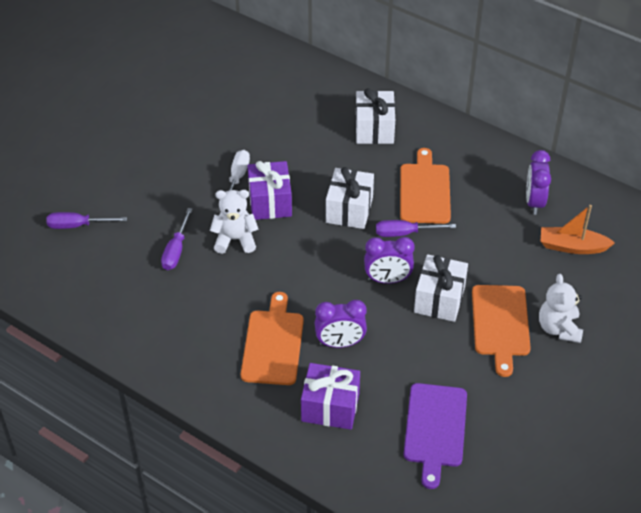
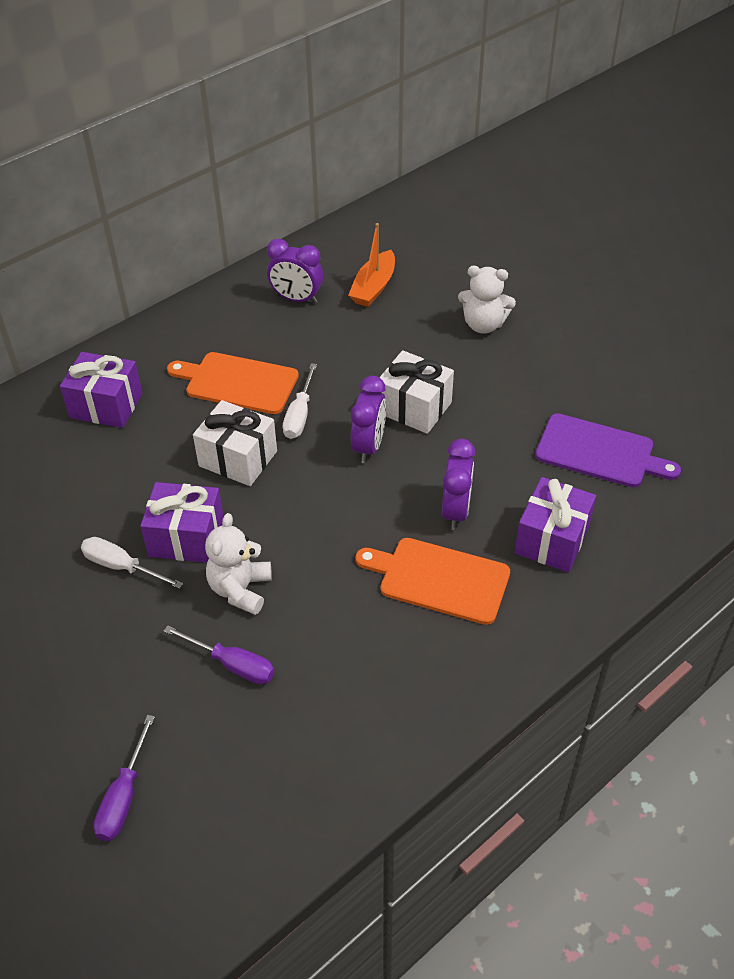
camera: 75 degrees left, 0 degrees up
(374, 129) = (106, 405): white gift -> purple gift
(405, 233) = (300, 415): purple screwdriver -> white screwdriver
(500, 324) = (465, 366): orange cutting board -> none

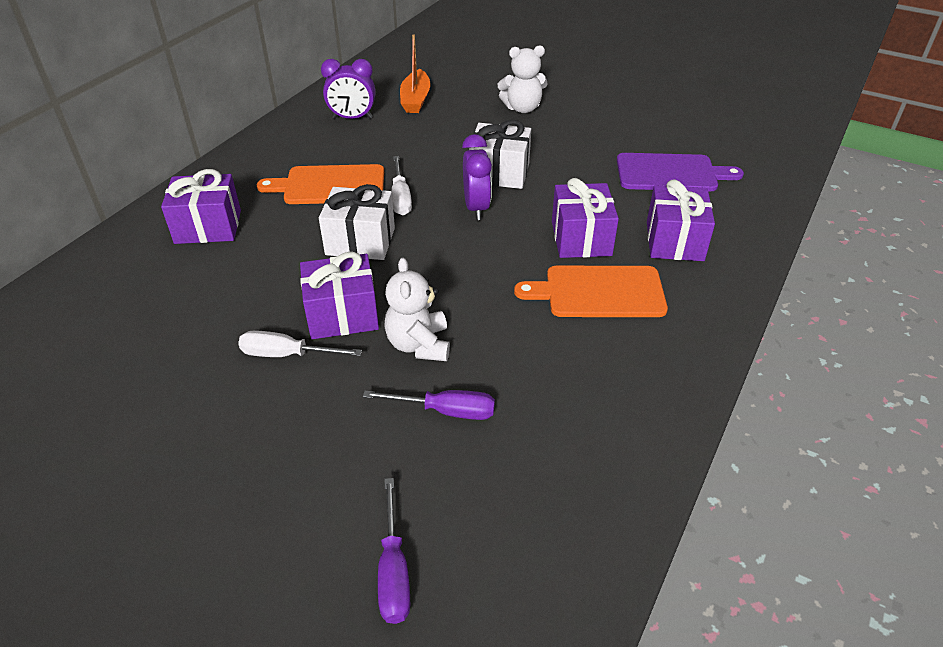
camera: 20 degrees left, 5 degrees down
(456, 511) = (581, 238): purple clock -> purple gift

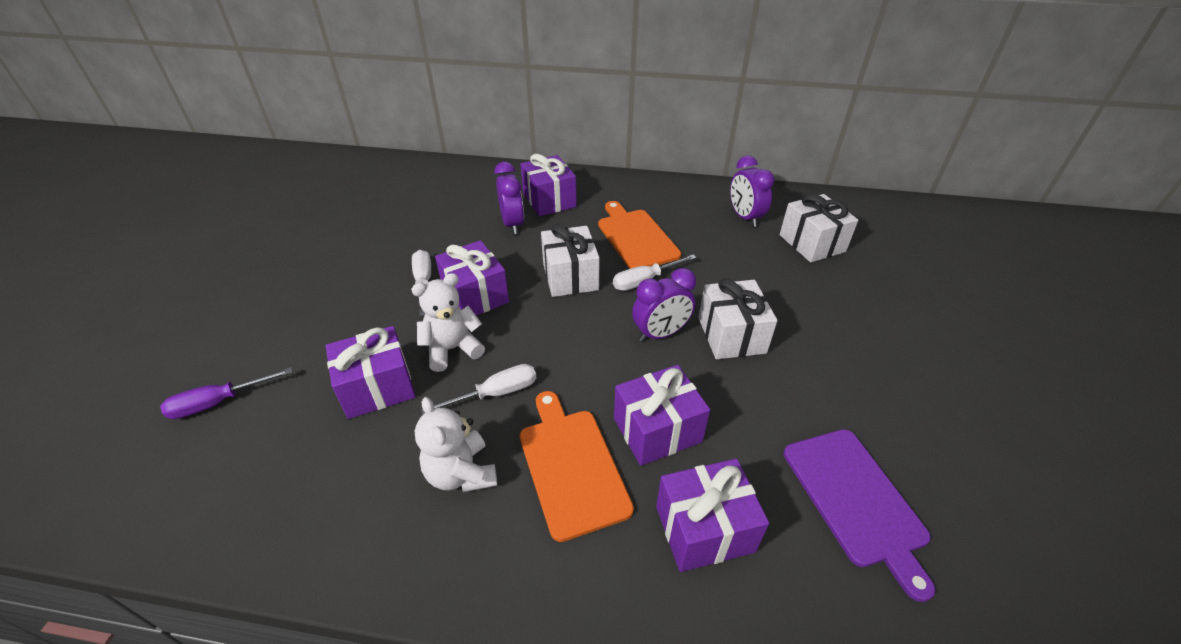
camera: 70 degrees right, 0 degrees up
(231, 264) = (512, 224): none -> purple clock
(415, 99) = (812, 243): orange boat -> white gift
(445, 411) = (377, 387): purple screwdriver -> purple gift
(497, 323) = (495, 393): none -> white screwdriver
(522, 108) = (873, 322): white teddy bear -> white teddy bear (461, 473)

